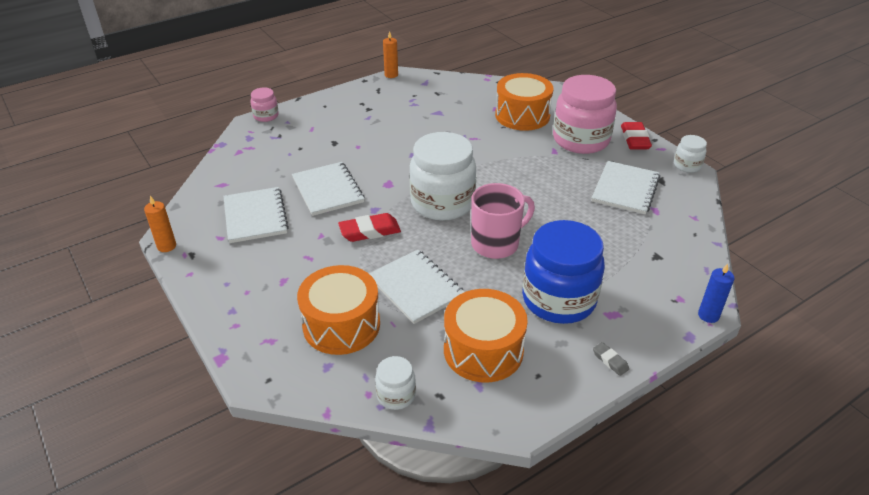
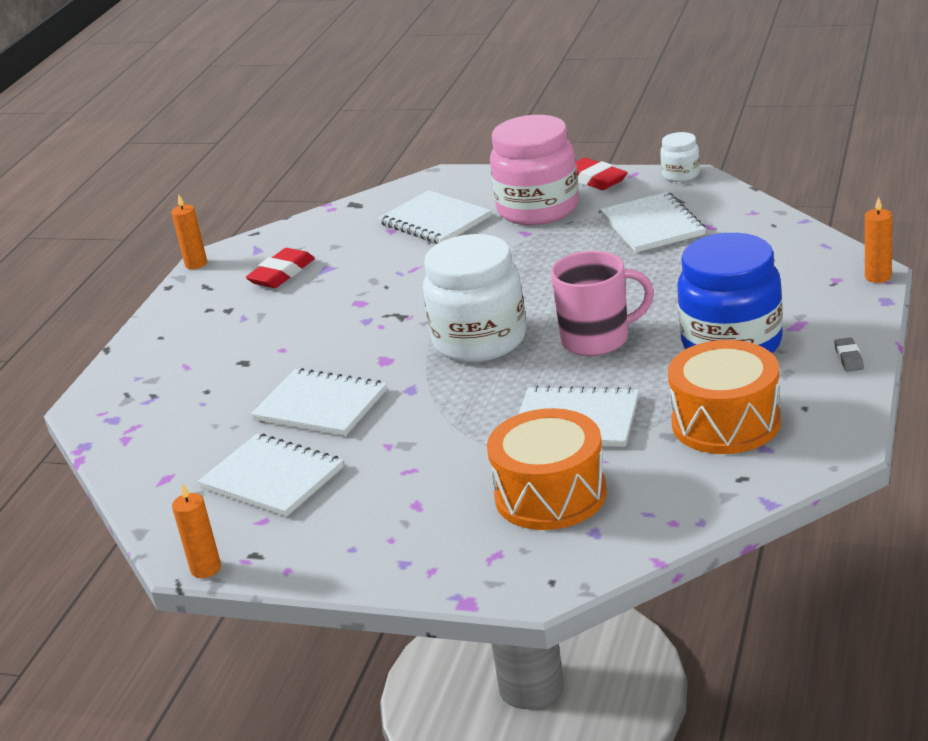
camera: 35 degrees left, 10 degrees down
(266, 116) = (94, 388): pink jar -> none
(370, 231) = (440, 409): red eraser -> red eraser (282, 274)
(396, 395) = (701, 505): white jar -> none
(496, 244) = (597, 339): pink mug -> pink mug turned 60 degrees clockwise
(522, 115) = (435, 220): orange drum -> white notebook
(610, 361) = (848, 358): grey eraser -> grey eraser turned 75 degrees clockwise
(708, 315) = (878, 277): blue candle -> orange candle

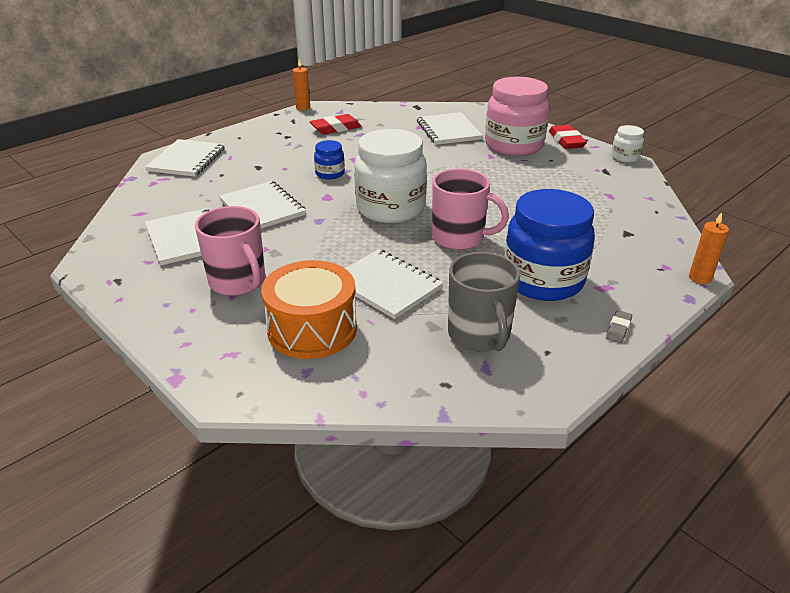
camera: 25 degrees right, 5 degrees up
(206, 568) = (85, 275): orange candle -> none
(351, 332) = (330, 174): none -> blue jar
(405, 491) = (238, 282): none -> pink mug
(652, 225) = (573, 181): white notebook -> white notebook (187, 160)
(726, 422) = (479, 335): orange drum -> grey mug

